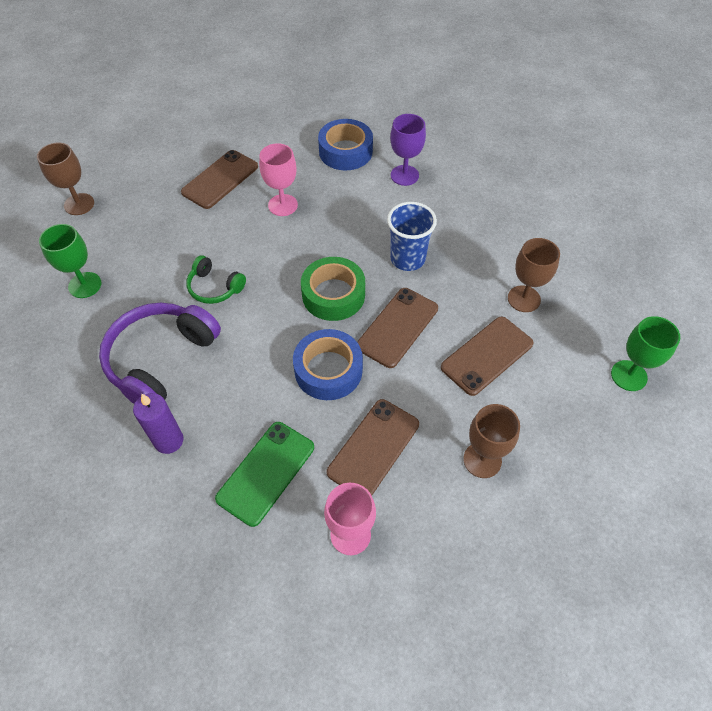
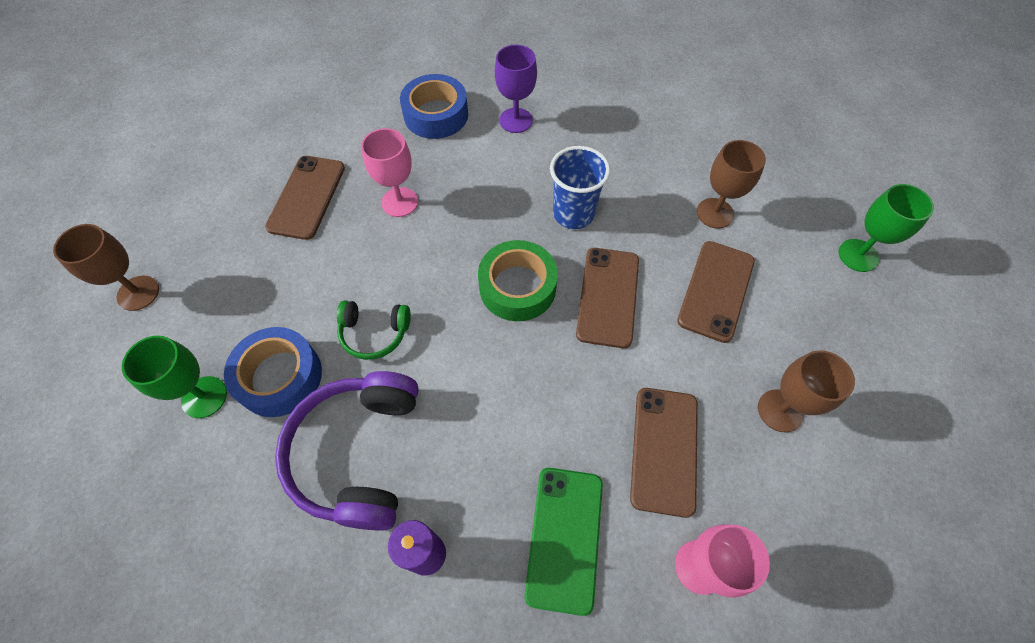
camera: 25 degrees left, 5 degrees up
(328, 370) = (563, 379): blue tape -> blue tape (279, 377)

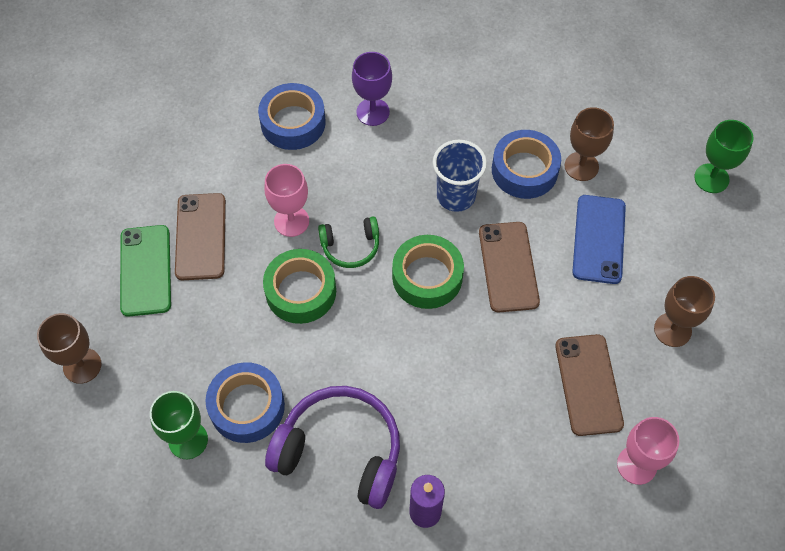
camera: 15 degrees left, 0 degrees up
(358, 453) = (340, 451): purple headphones -> purple headphones turned 120 degrees clockwise
(374, 333) = (315, 349): green headphones -> green headphones (350, 247)
(382, 271) = (301, 291): none -> green tape
(564, 538) = (528, 471): green phone -> green phone (145, 270)
(653, 204) = (524, 170): none -> blue tape
(716, 290) = (599, 239): brown phone -> blue phone

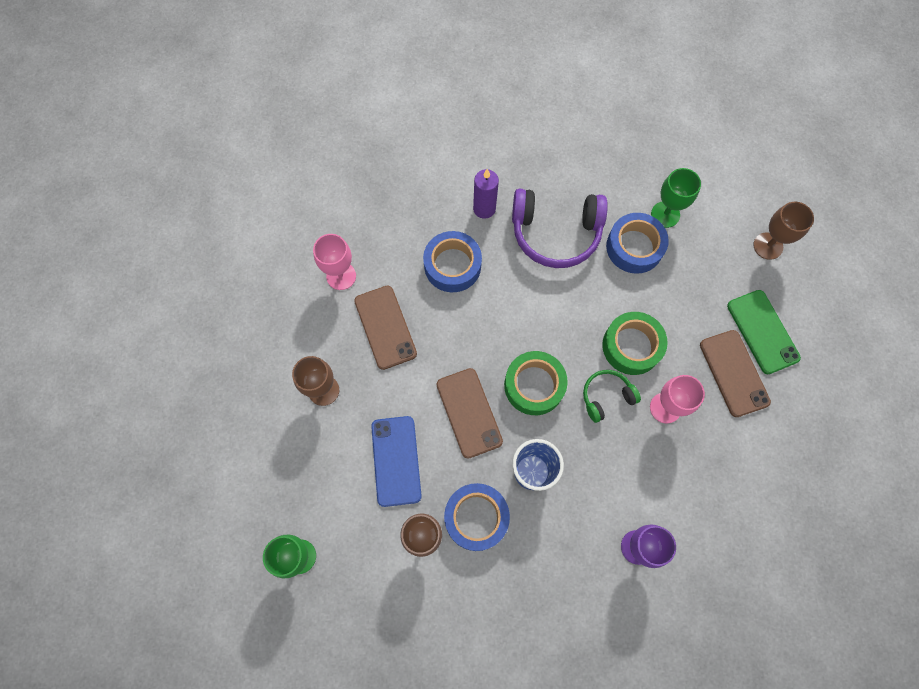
camera: 165 degrees right, 10 degrees up
(293, 123) = (707, 513): blue tape -> blue tape (452, 265)

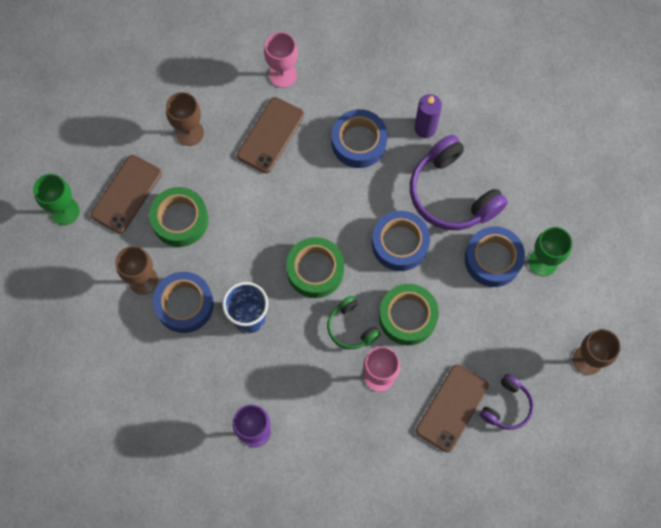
camera: 50 degrees right, 0 degrees up
(396, 461) = (180, 220): blue phone -> green tape
(469, 412) = (256, 241): brown phone -> brown phone (126, 194)
(565, 303) = (400, 244): none -> blue tape
(606, 396) = (351, 327): green headphones -> green headphones turned 150 degrees counterclockwise
(762, 331) = (507, 406): green phone -> purple headphones

